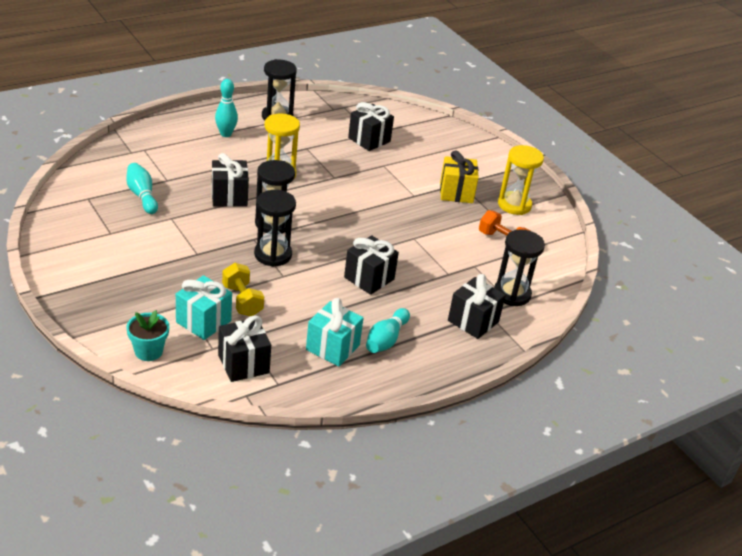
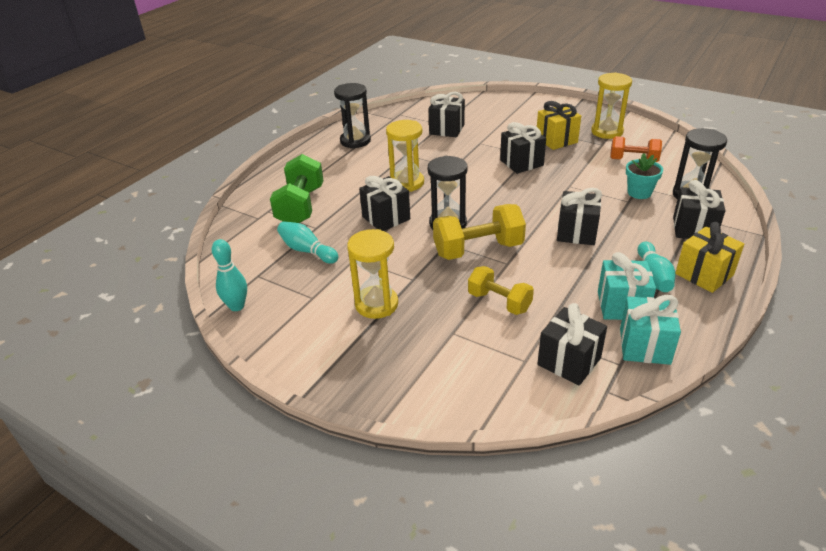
camera: 20 degrees left, 0 degrees up
(148, 351) = (471, 396): turquoise flower pot -> turquoise flower pot (639, 192)
(151, 259) = (376, 304): none -> yellow hourglass
(173, 157) = (301, 206): none -> green dumbbell
(203, 321) = (488, 339): turquoise gift -> turquoise gift (644, 346)
(226, 134) = (327, 170): turquoise bowling pin -> turquoise bowling pin (237, 306)
(273, 255) = (478, 249): black hourglass -> yellow dumbbell
(398, 199) = (521, 163): none -> black gift
(430, 358) = (704, 274): none -> yellow gift

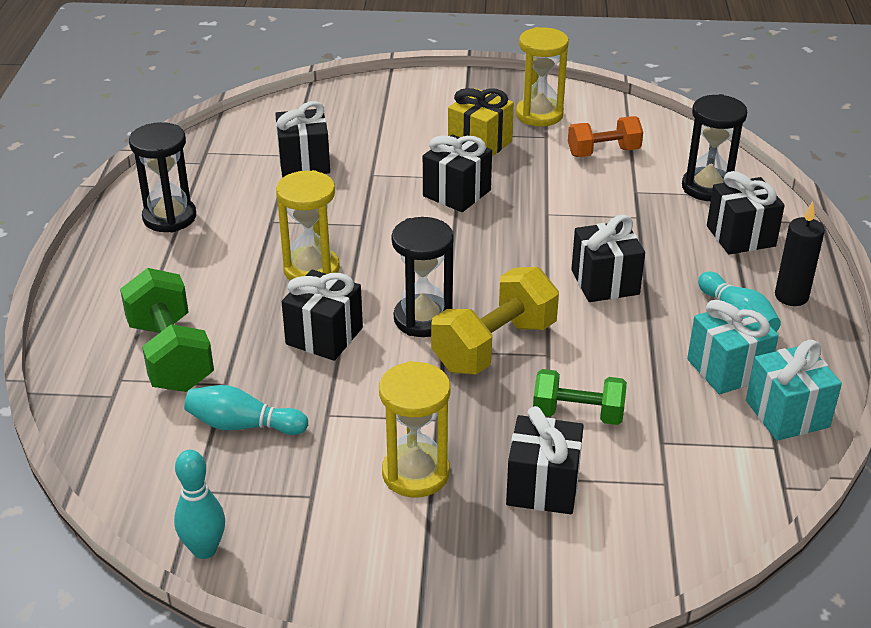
camera: 30 degrees left, 0 degrees up
(499, 302) = (578, 414): yellow dumbbell -> green dumbbell
(569, 361) = (717, 465): black gift -> black gift (543, 487)
(639, 192) = (643, 200): turquoise flower pot -> none
(704, 274) = (791, 296): yellow gift -> black candle

